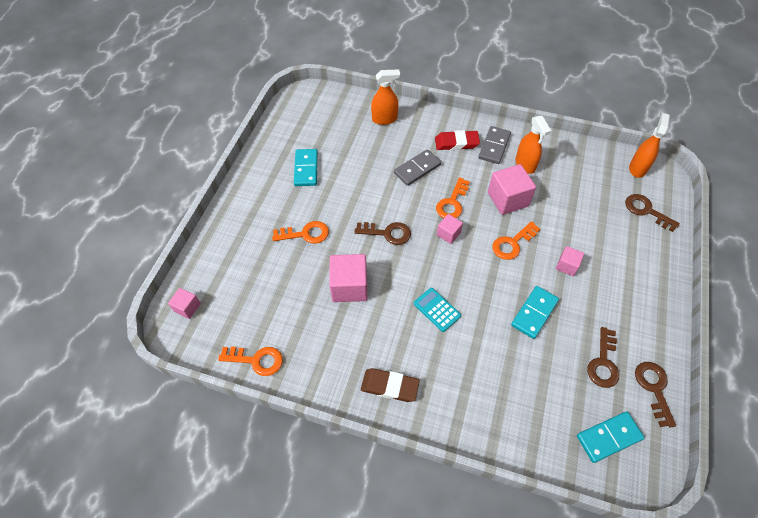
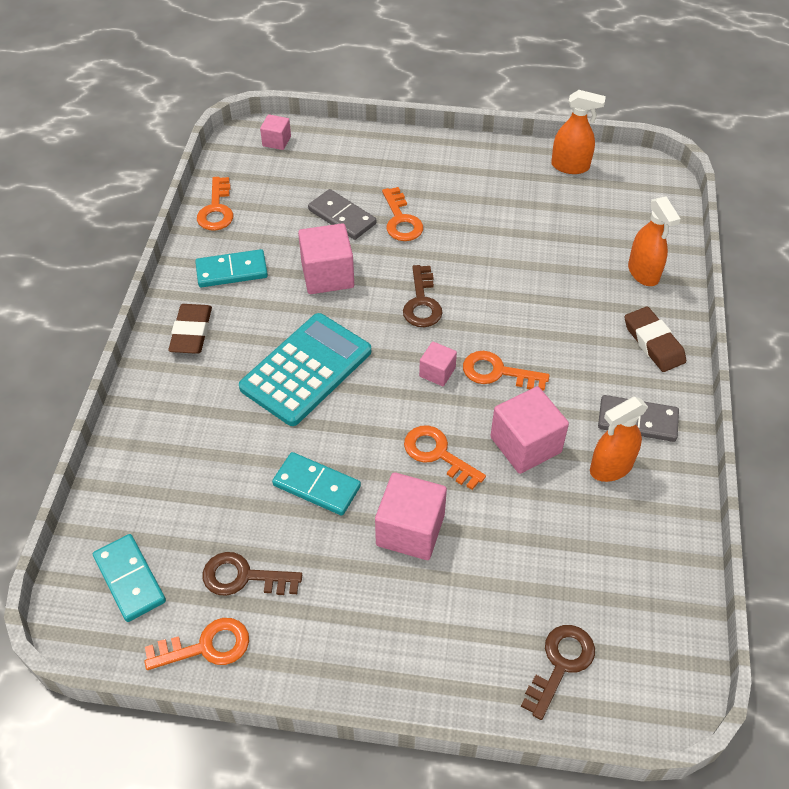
camera: 80 degrees right, 5 degrees down
(306, 169) = (512, 202): turquoise domino -> turquoise domino (232, 271)
(417, 169) = (552, 323): grey domino -> grey domino (342, 217)
(437, 310) = (306, 369): turquoise calculator -> turquoise calculator, size x2.01
(439, 127) = (653, 343): none -> brown eraser
(456, 143) = (626, 368): red eraser -> none
(567, 266) = (410, 530): pink cube -> pink cube, size x1.81
(637, 168) = (666, 656): orange spray bottle -> orange spray bottle (570, 166)
(653, 388) = (207, 646): brown key -> orange key

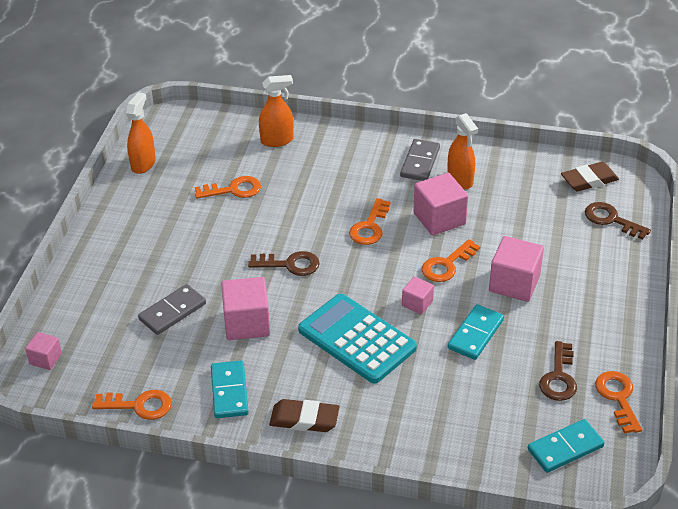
camera: 85 degrees left, 10 degrees down
(401, 220) = (186, 272): orange key -> orange key (233, 190)
(437, 372) = (367, 260): pink cube -> pink cube (417, 303)
(653, 343) = (348, 145): brown eraser -> brown eraser (589, 180)

